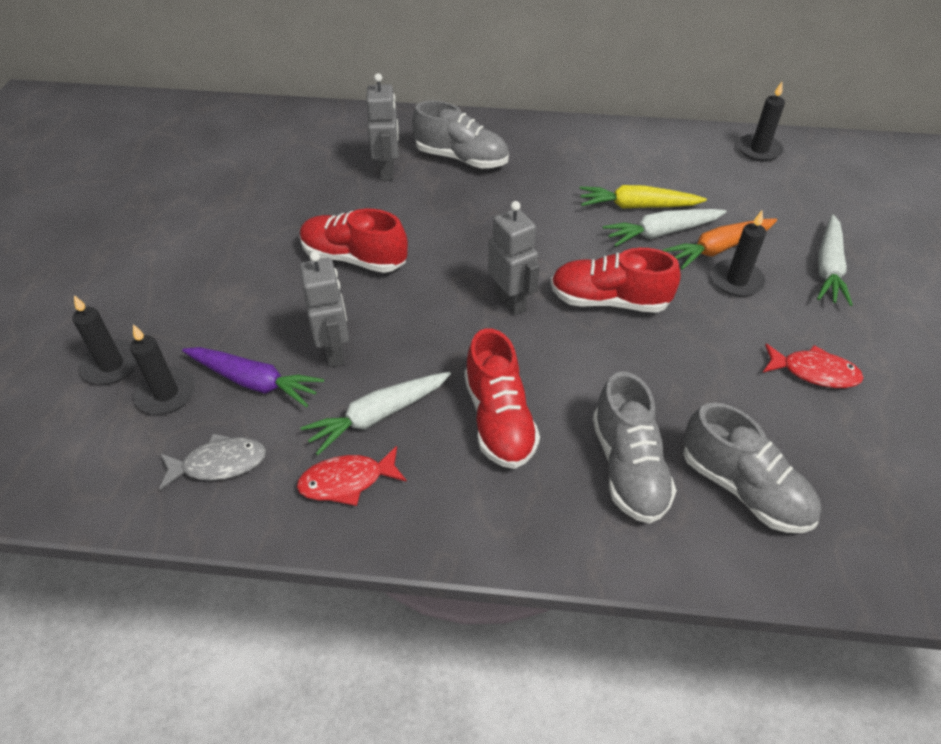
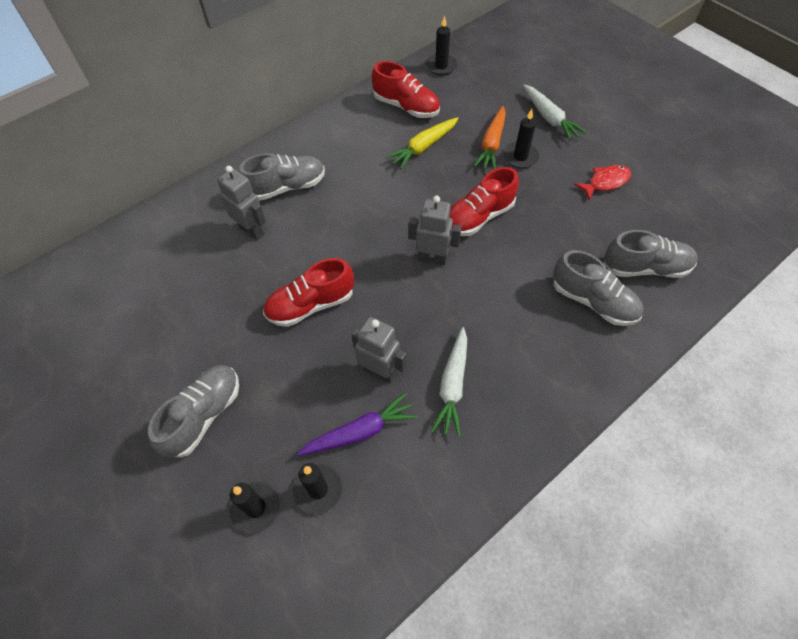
camera: 45 degrees left, 10 degrees up
(171, 272) = (204, 415): none -> grey shoe
(219, 464) = (408, 495): grey fish -> none
(347, 481) = (485, 435): red fish -> none
(499, 420) = (511, 331): red shoe -> red shoe (406, 107)
(661, 233) = (455, 155): white carrot -> none

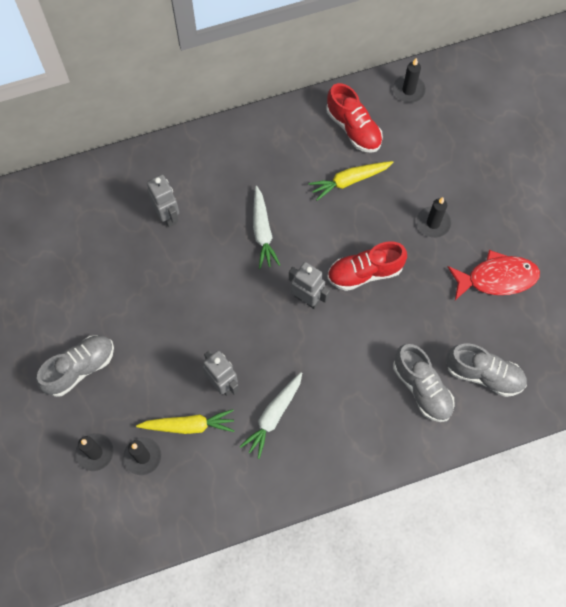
camera: 20 degrees right, 10 degrees up
(287, 187) = (212, 181): grey shoe -> none
(311, 305) = (191, 305): red shoe -> none
(360, 431) = (189, 425): purple carrot -> yellow carrot
(491, 144) = (413, 199): orange carrot -> none
(549, 118) = (483, 189): white carrot -> white carrot (262, 232)
(605, 182) = (497, 278): red fish -> red fish, size x1.57

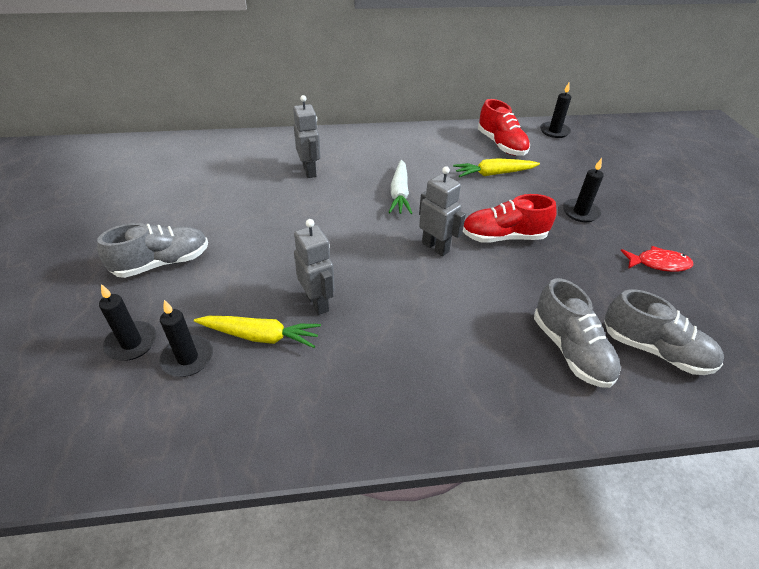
camera: 10 degrees right, 25 degrees down
(273, 416) = (370, 346): white carrot -> none
(497, 278) = (658, 263): red fish -> red fish, size x0.64

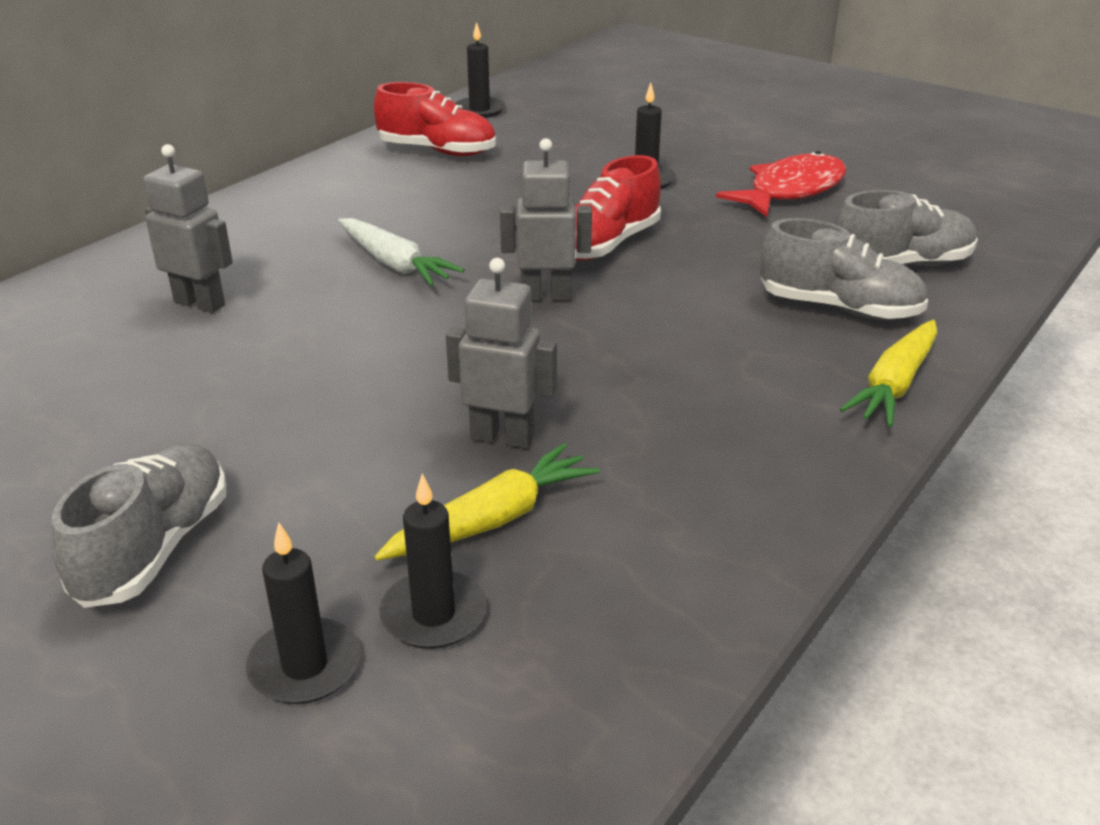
camera: 45 degrees left, 10 degrees down
(493, 174) = (482, 186): yellow carrot -> yellow carrot (894, 385)
(658, 263) = (791, 190): red fish -> red fish, size x1.57

